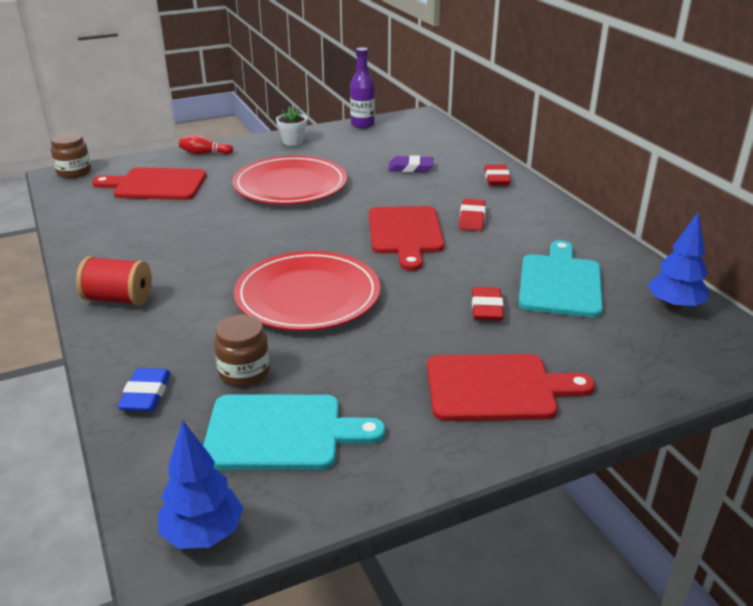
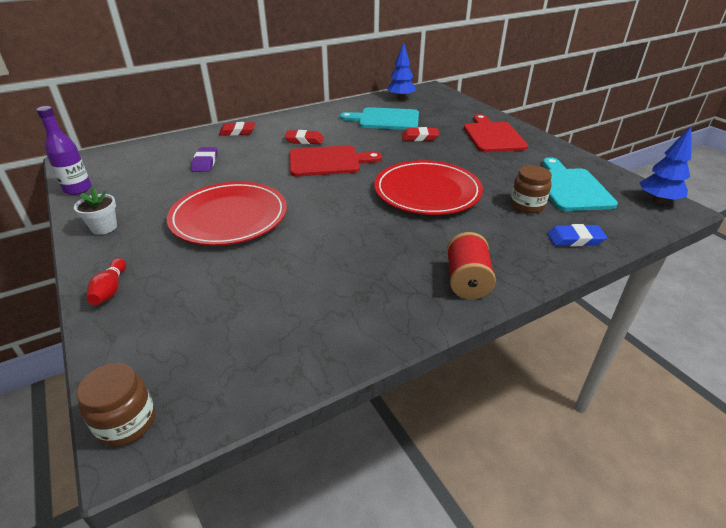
camera: 95 degrees left, 5 degrees up
(156, 185) = (204, 313): red cutting board -> none

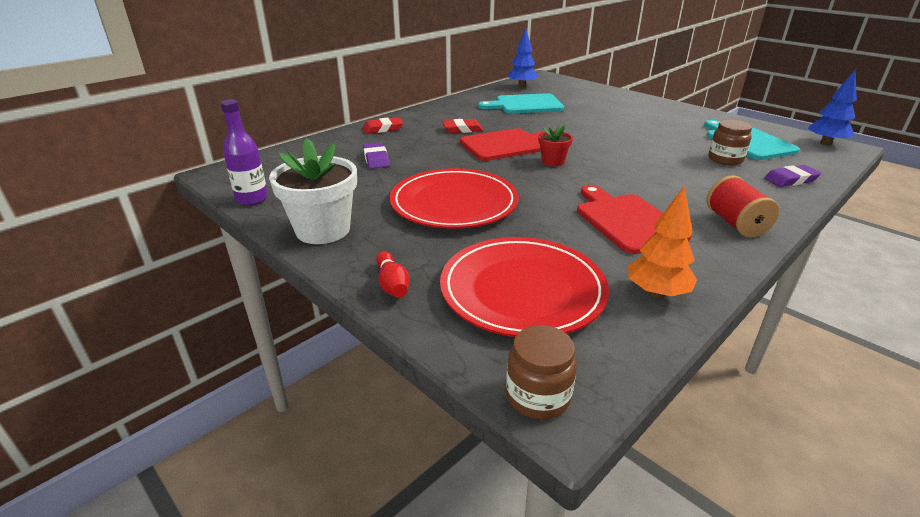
camera: 15 degrees left, 5 degrees down
(104, 227) = (323, 230): white flower pot -> white flower pot, size x1.89
(320, 342) = (656, 293): none -> orange tree
(354, 185) = (552, 161): none -> red flower pot
(420, 137) = (574, 116): red eraser -> none
(427, 191) = (627, 159): red plate -> red plate (522, 290)
(492, 136) = (639, 109): red cutting board -> red cutting board (627, 221)
(575, 239) = (790, 180): blue eraser -> purple eraser

